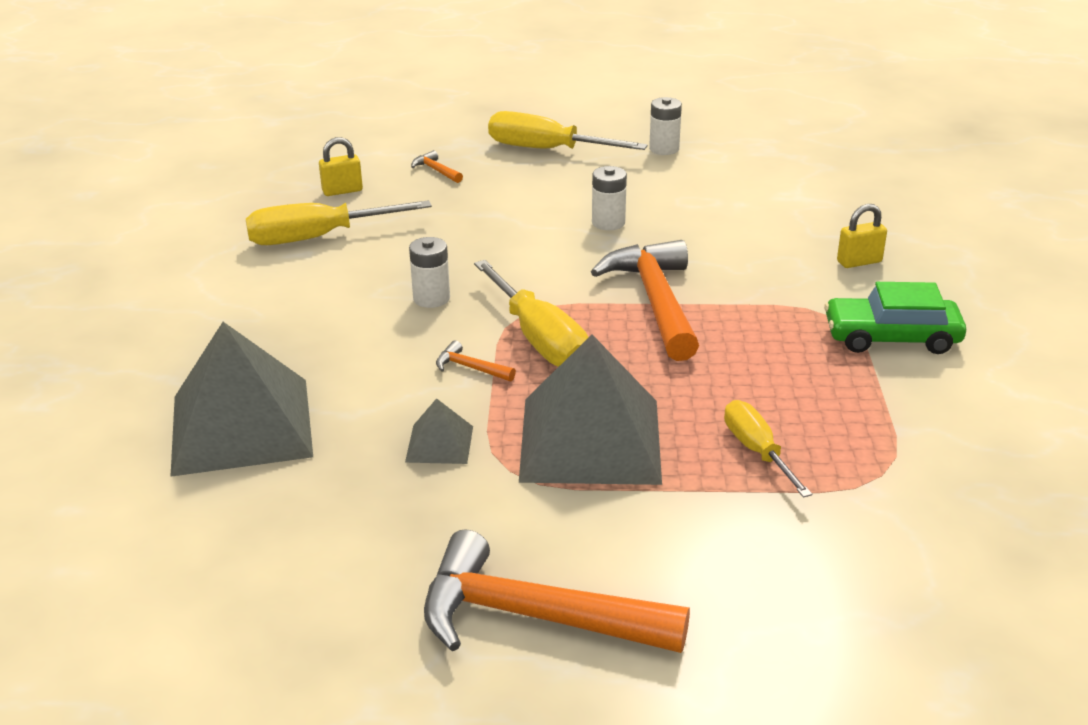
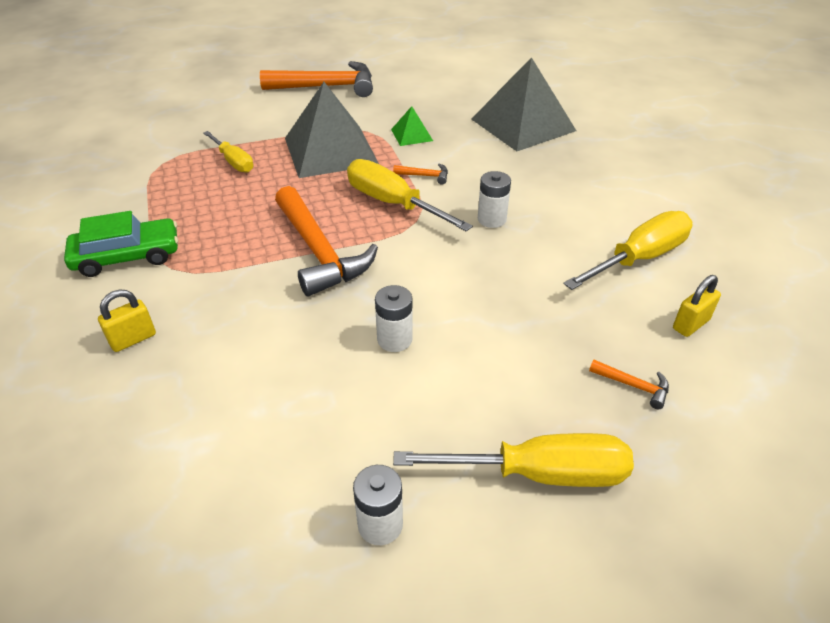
camera: 160 degrees right, 10 degrees up
(439, 444) = (412, 135): grey pyramid -> green pyramid

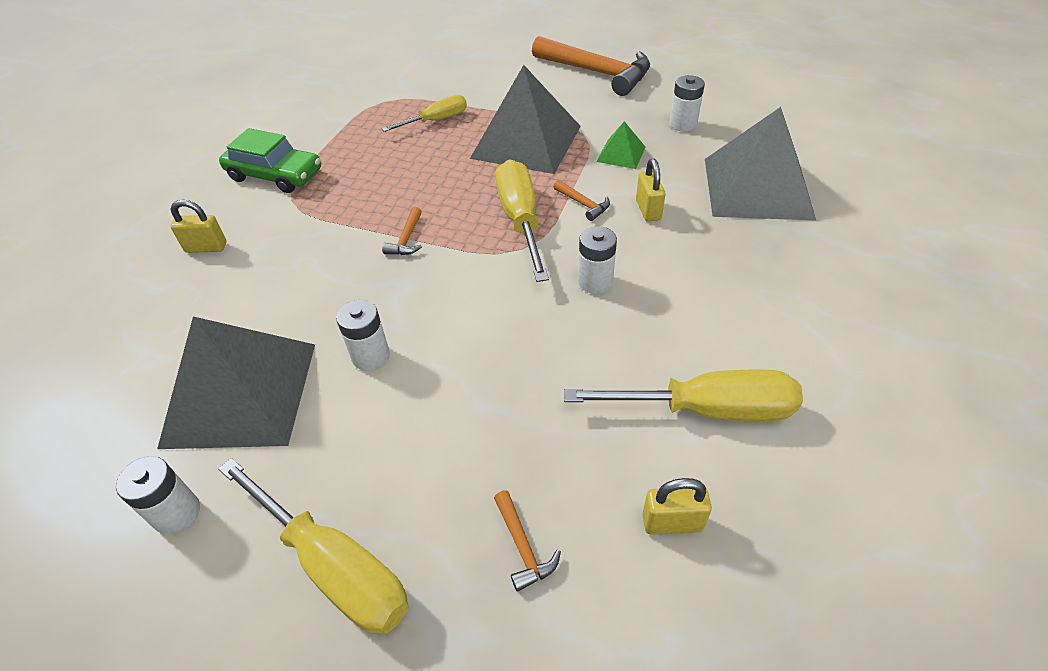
camera: 40 degrees right, 5 degrees up
(233, 161) = (436, 121): yellow screwdriver -> yellow screwdriver turned 120 degrees counterclockwise
(319, 252) = (406, 239): orange hammer -> orange hammer, size x0.41
(321, 420) = (240, 394): none -> grey pyramid
(431, 102) = (683, 124): none -> white battery
(472, 163) = (648, 210): none -> yellow padlock

